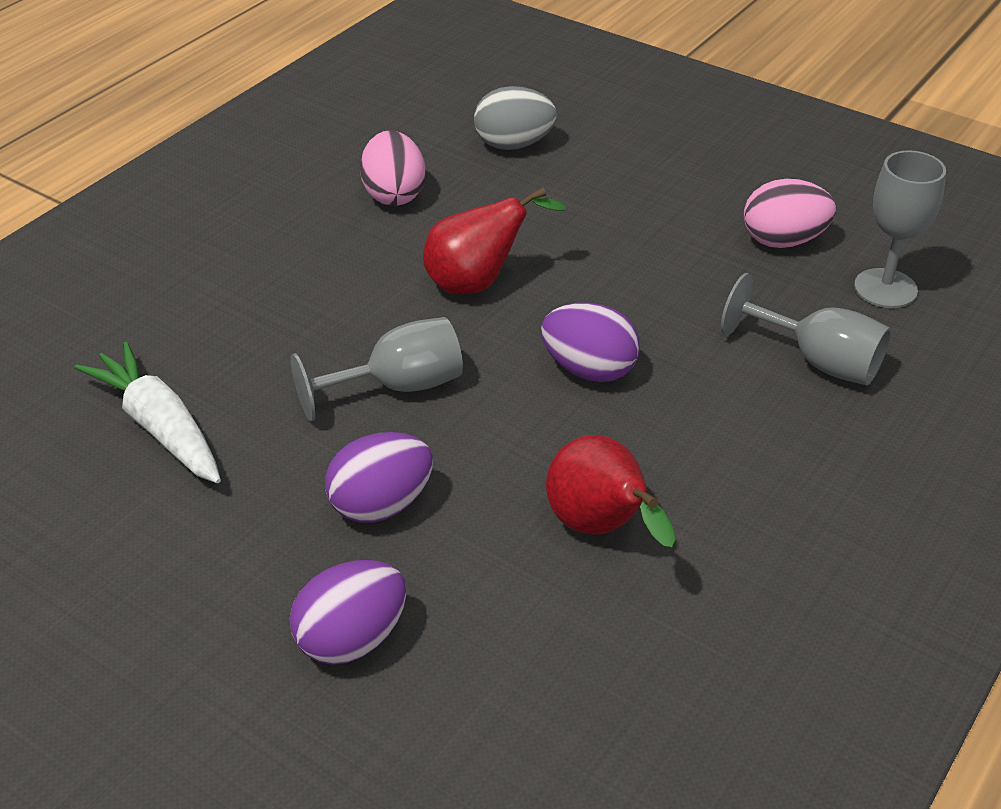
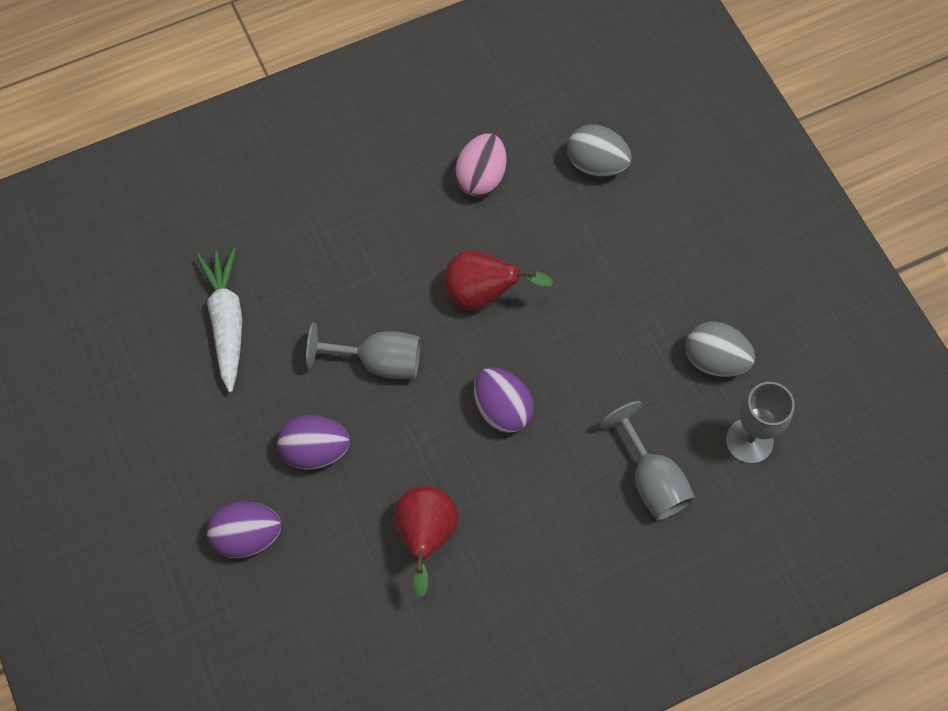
camera: 30 degrees right, 25 degrees up
(783, 241) = (715, 360): pink egg -> grey egg

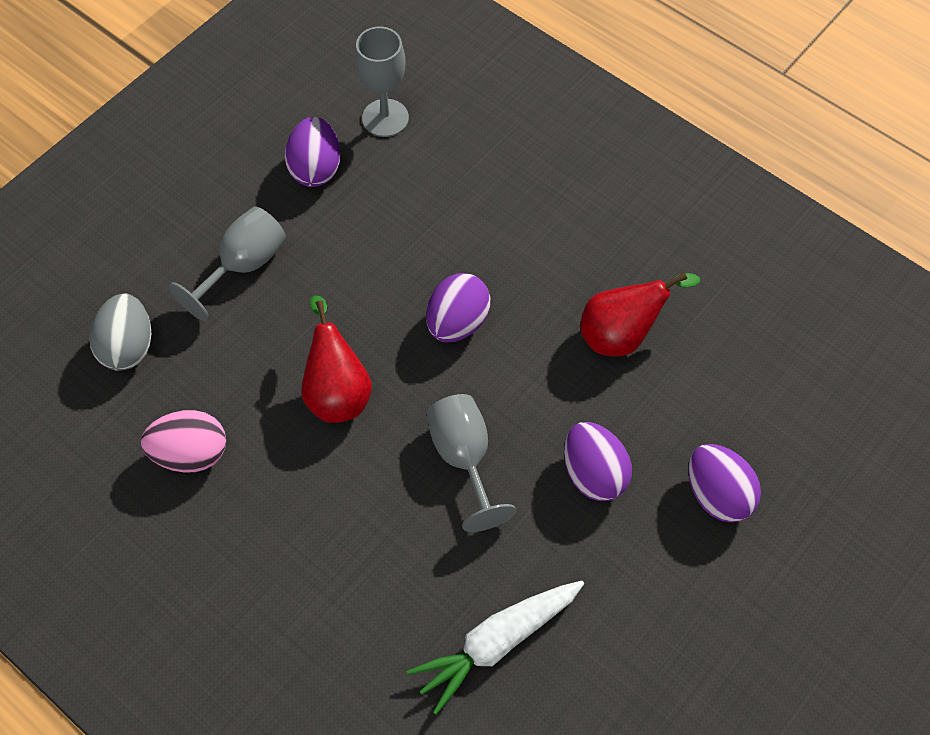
camera: 115 degrees left, 5 degrees down
(652, 480) = (463, 177): grey goblet -> grey goblet (243, 266)
(715, 360) = (315, 168): grey egg -> purple egg

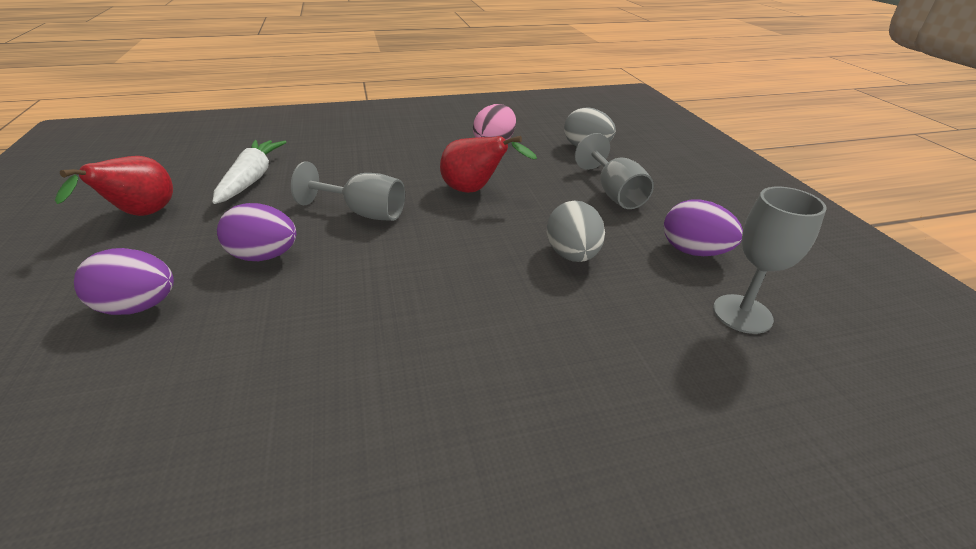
camera: 125 degrees right, 25 degrees down
(393, 248) = (572, 255): none -> grey egg
(457, 322) = (466, 255): purple egg -> none
(622, 334) = (335, 338): red pear -> red pear (141, 216)

